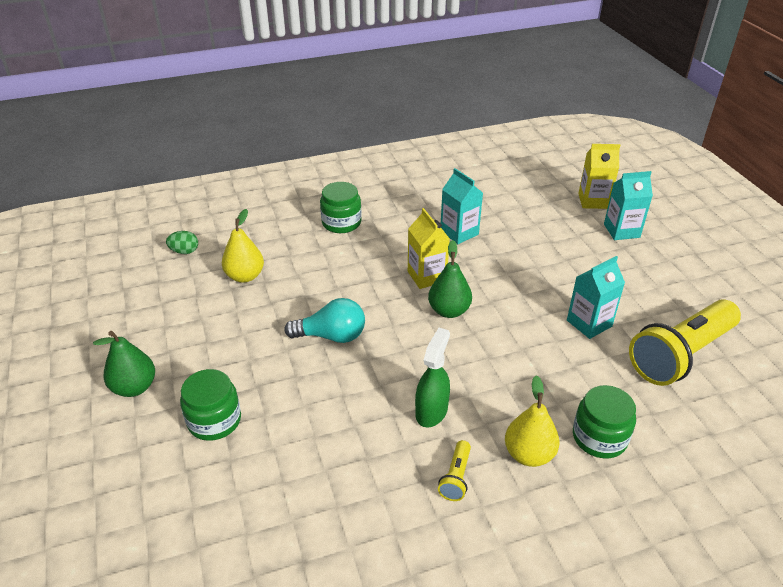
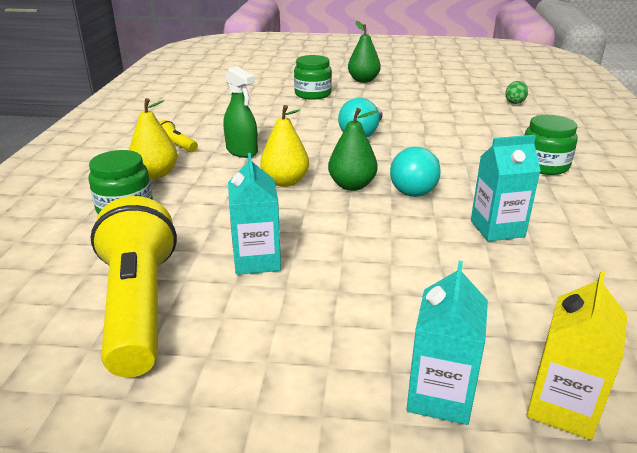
camera: 115 degrees right, 10 degrees down
(245, 276) = (466, 117): yellow pear -> yellow pear (285, 182)
(427, 276) = (416, 188): yellow carton -> turquoise light bulb

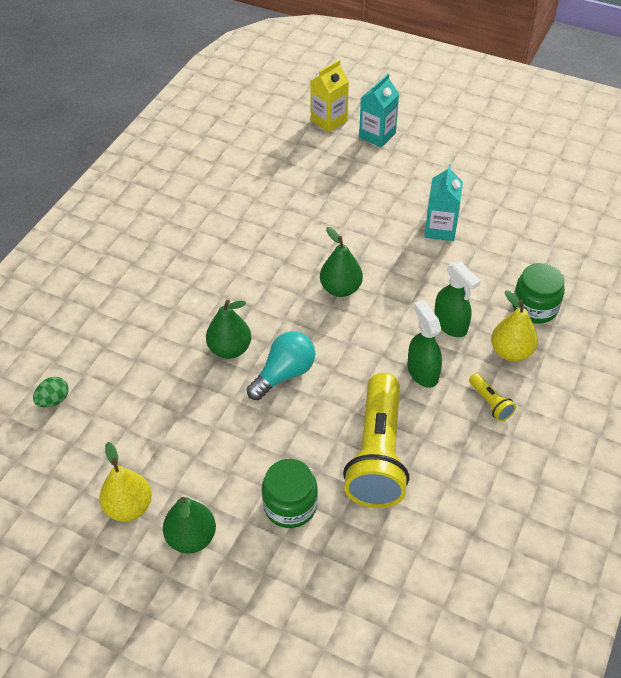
camera: 160 degrees left, 20 degrees up
(139, 306) = (516, 212): yellow flashlight -> yellow flashlight (377, 454)
(222, 181) = (450, 325): none -> green spray bottle
(285, 182) = (395, 309): yellow pear -> yellow pear (129, 507)
(416, 188) = (289, 272): turquoise light bulb -> none
(419, 137) = (230, 349): none -> green pear
(497, 229) = (265, 216): turquoise carton -> none
(544, 165) = (158, 273): green jar -> none

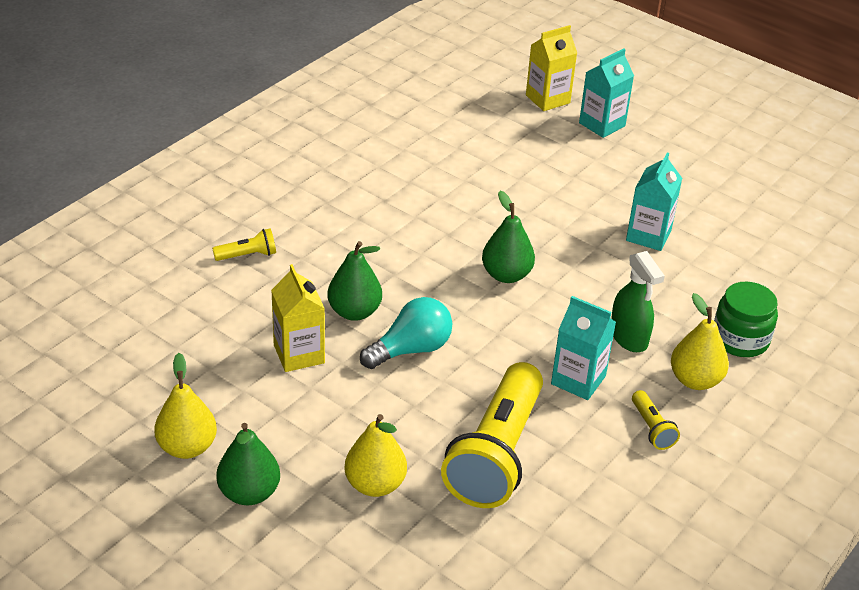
camera: 10 degrees right, 10 degrees down
(54, 400) = (135, 323): green egg -> none
(129, 315) = (248, 255): none -> yellow flashlight
(196, 398) = (299, 354): none -> yellow carton
(290, 505) = (375, 484): green jar -> yellow pear
(422, 372) = (578, 380): green spray bottle -> turquoise carton

